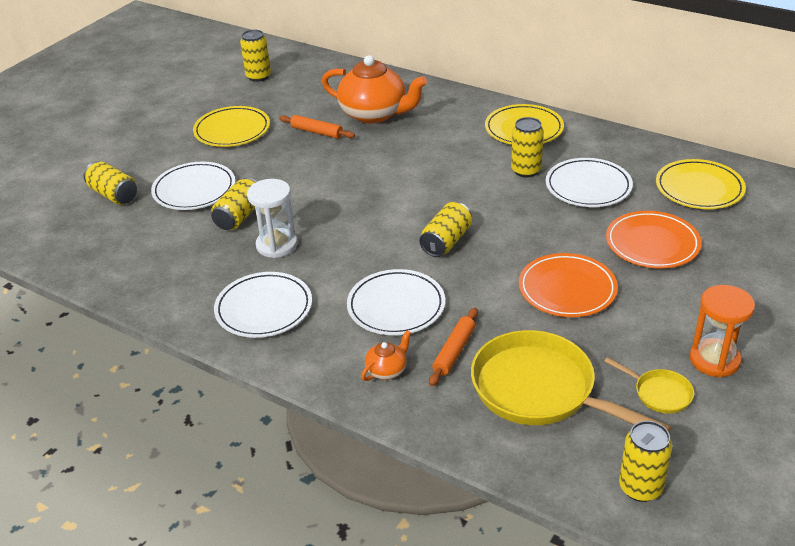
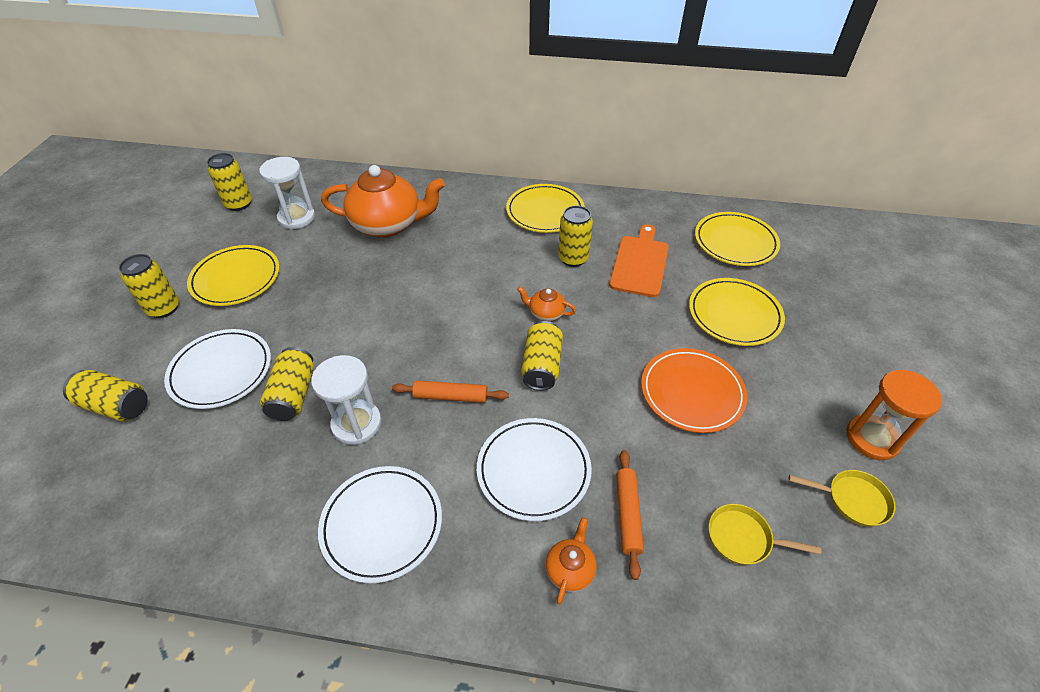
camera: 25 degrees left, 10 degrees up
(300, 95) = (296, 218): none -> white hourglass
(317, 132) = (336, 260): orange rolling pin -> orange rolling pin (451, 396)
(474, 206) = (546, 313): none -> orange teapot
(540, 390) = (743, 538): yellow pan -> yellow pan, size x0.45
(588, 186) = (640, 263): white plate -> orange cutting board
(640, 487) = (916, 640): yellow can -> yellow can (164, 308)
(652, 244) = (734, 314): orange plate -> yellow plate

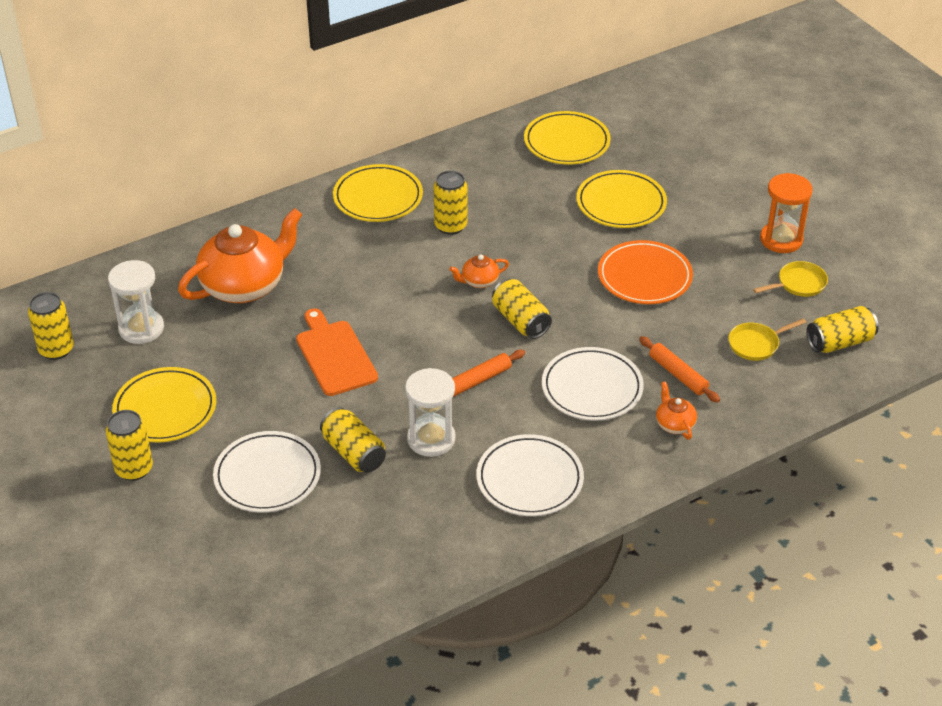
camera: 40 degrees left, 5 degrees down
(115, 406) = (214, 550): yellow can -> yellow can (839, 342)
(640, 263) = (510, 200): orange cutting board -> orange cutting board (335, 355)

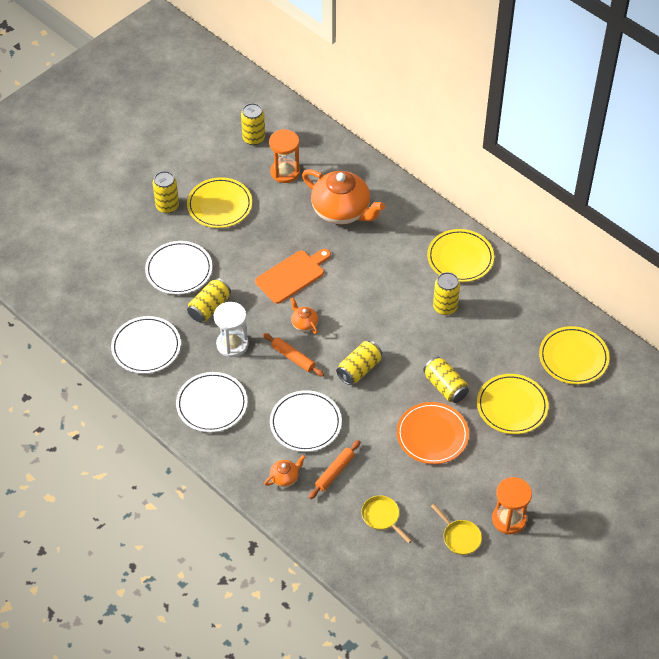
camera: 75 degrees right, 10 degrees up
(141, 328) = (285, 172): white hourglass -> orange hourglass
(398, 538) = (146, 347): none -> white plate
(479, 281) = (391, 337): orange teapot -> orange teapot (304, 323)
(839, 342) = (402, 572): yellow can -> yellow can (445, 387)

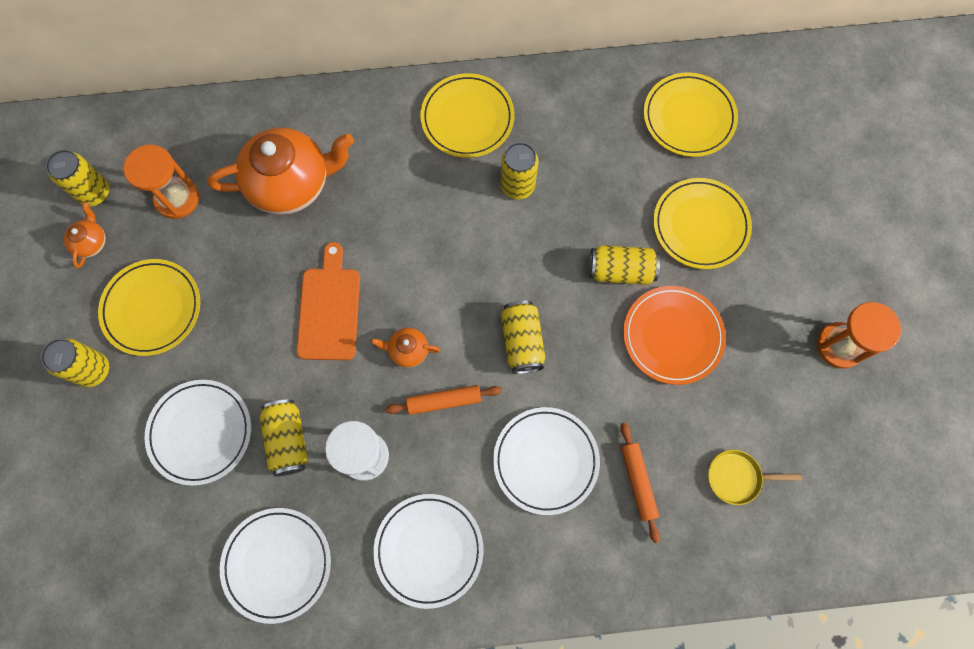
camera: 50 degrees left, 20 degrees up
(285, 477) = (600, 545): orange teapot -> orange teapot (91, 242)
(460, 537) = (825, 415): yellow pan -> none

